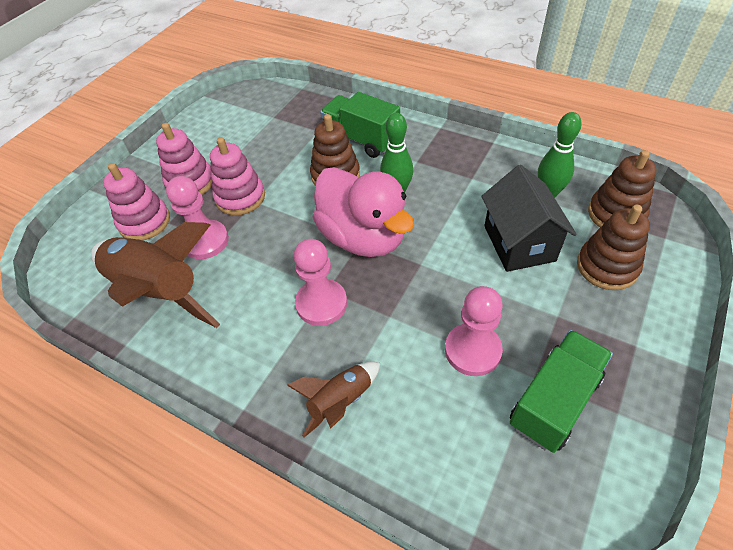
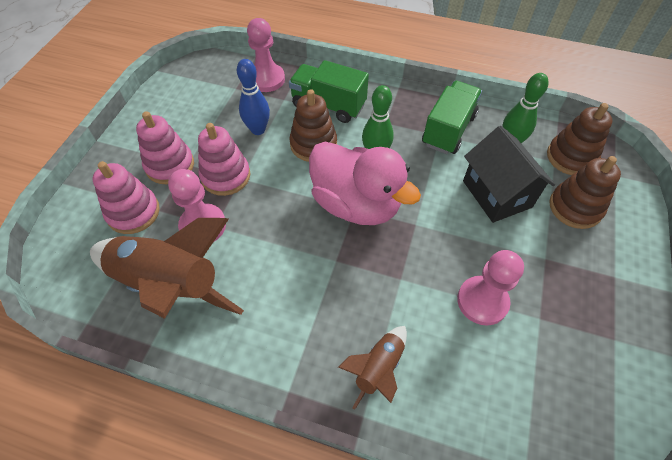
camera: 15 degrees left, 5 degrees up
(284, 157) = (258, 130): none -> blue bowling pin
(321, 303) = (334, 275): pink pawn -> pink pawn (266, 79)
(554, 401) = (561, 337): green truck -> green truck (448, 130)

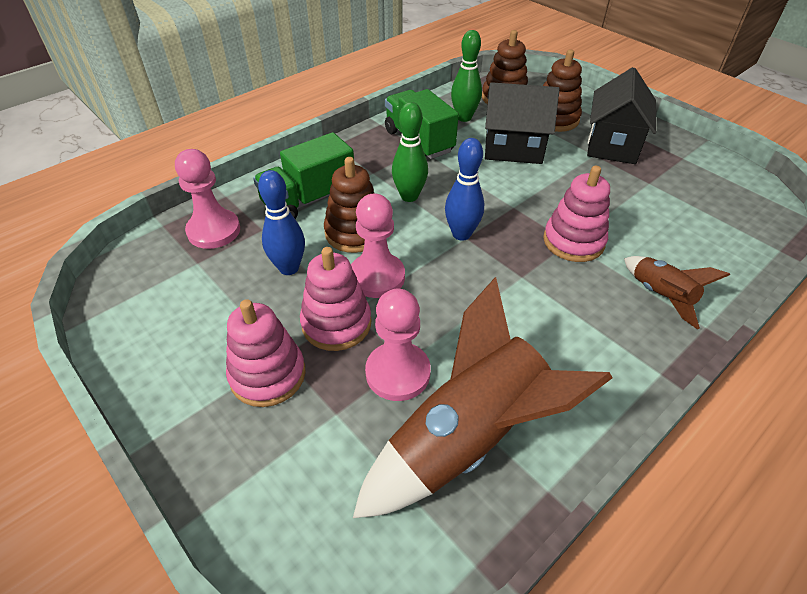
camera: 60 degrees left, 10 degrees down
(133, 212) = (318, 445): pink stacking toy -> pink stacking toy (573, 241)
(356, 204) = (461, 234): pink duck -> blue bowling pin
(482, 301) = (619, 204): pink pawn -> pink pawn (377, 277)
(576, 268) = (612, 145): none -> black house

